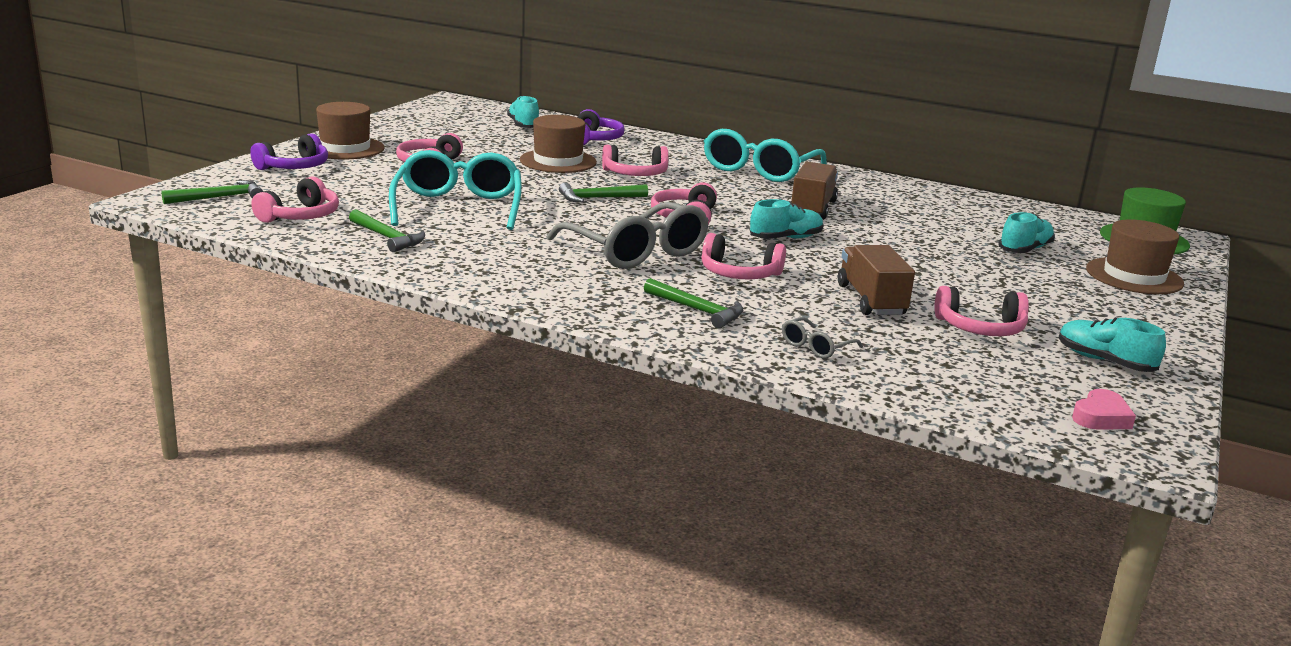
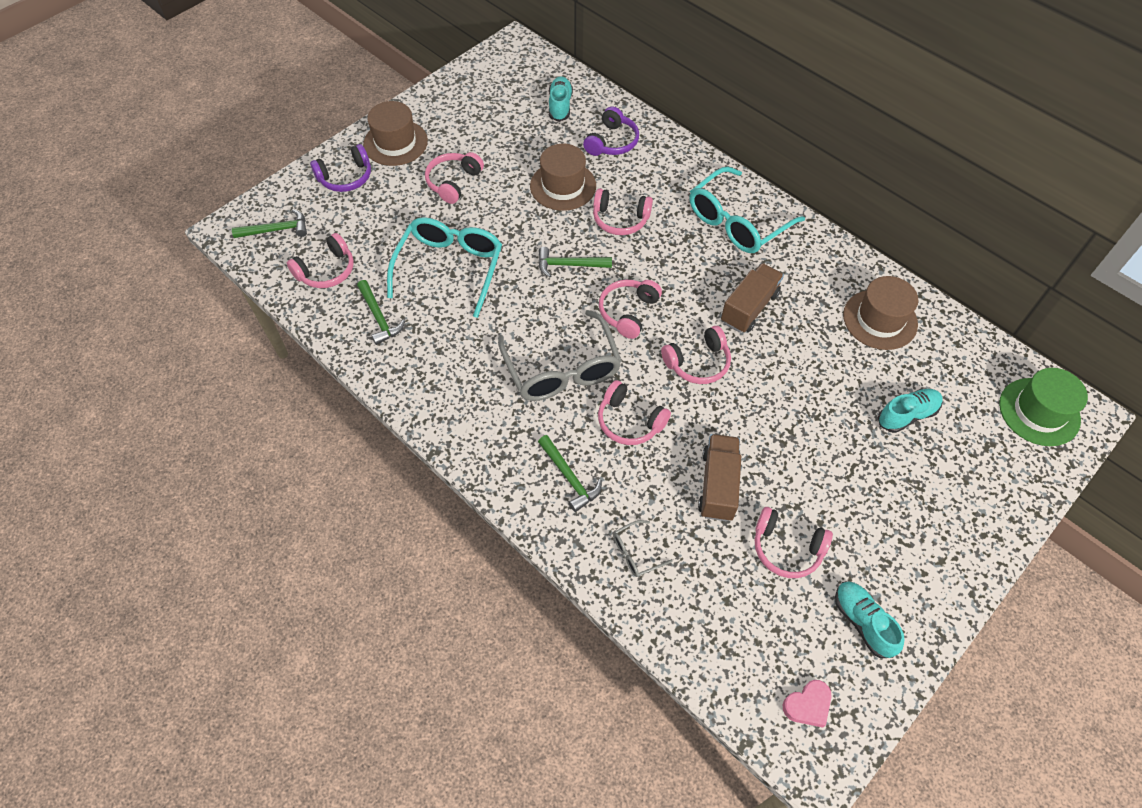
camera: 20 degrees right, 35 degrees up
(785, 238) = (698, 363): turquoise shoe -> pink headphones
(1134, 276) = (983, 481): brown hat -> brown hat (880, 319)

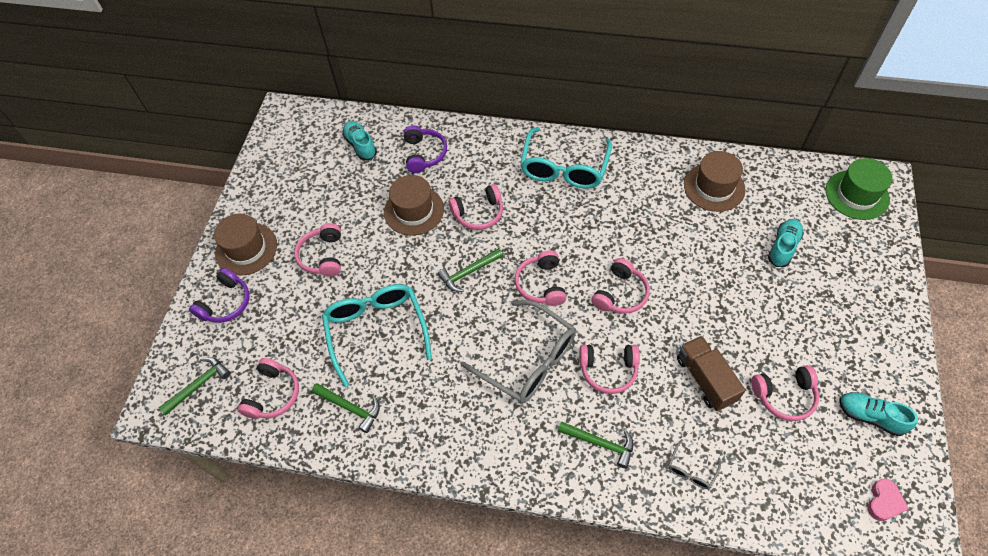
camera: 30 degrees left, 0 degrees up
(749, 308) = (623, 230): brown truck -> none

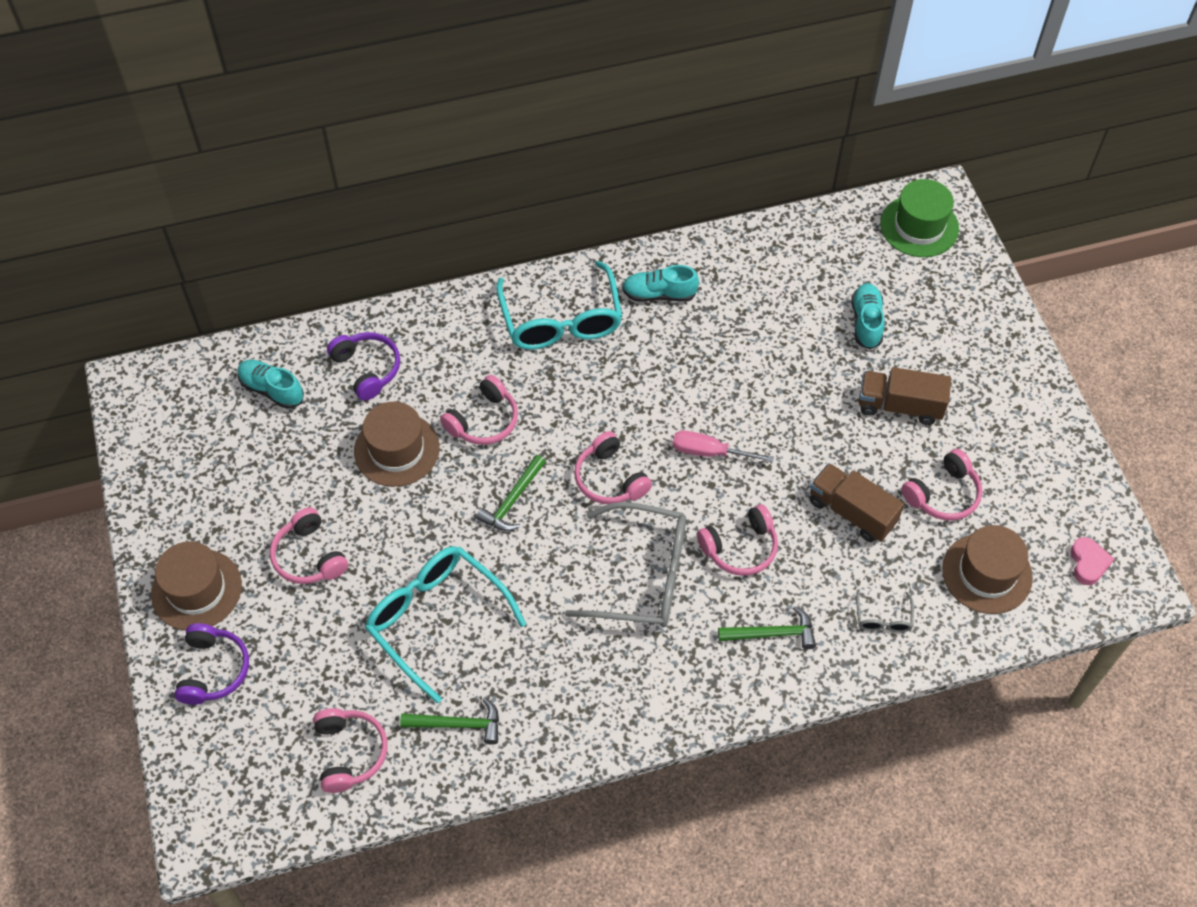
camera: 30 degrees left, 0 degrees up
(199, 385) = (243, 784): green hammer -> none
(620, 294) = (709, 452): pink headphones -> pink screwdriver
(714, 187) = (755, 277): brown hat -> brown hat (987, 573)
(780, 316) = (899, 406): none -> brown truck
(870, 416) = (1038, 479): turquoise shoe -> turquoise shoe (659, 294)

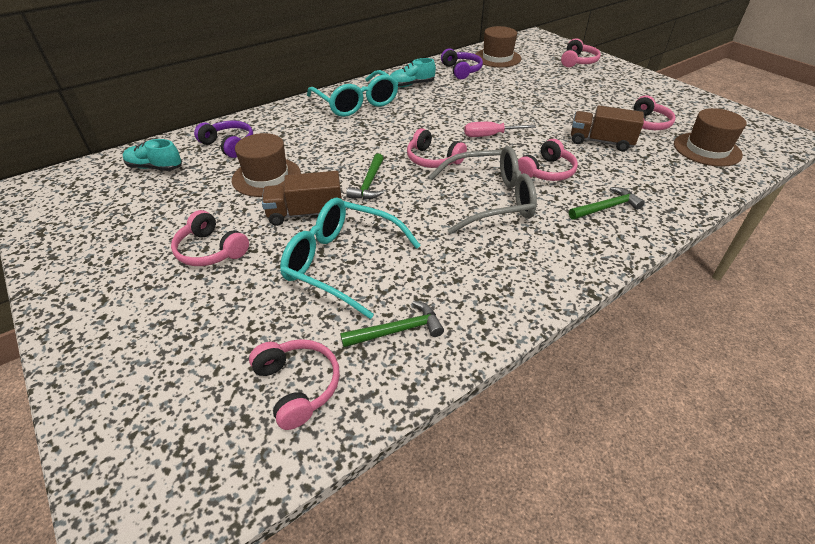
camera: 20 degrees left, 15 degrees down
(196, 590) = (102, 298): brown hat -> brown hat (497, 58)
(213, 670) = (128, 356): purple headphones -> purple headphones (461, 70)
(484, 421) = (327, 151): pink headphones -> pink headphones (577, 61)
(866, 322) = (537, 75): turquoise shoe -> none
(883, 618) = (669, 182): grey glasses -> none
(899, 406) = (585, 98): brown truck -> brown truck (305, 213)
(919, 226) = (534, 44): green hat -> none
(1088, 563) = (756, 133): pink heart -> none

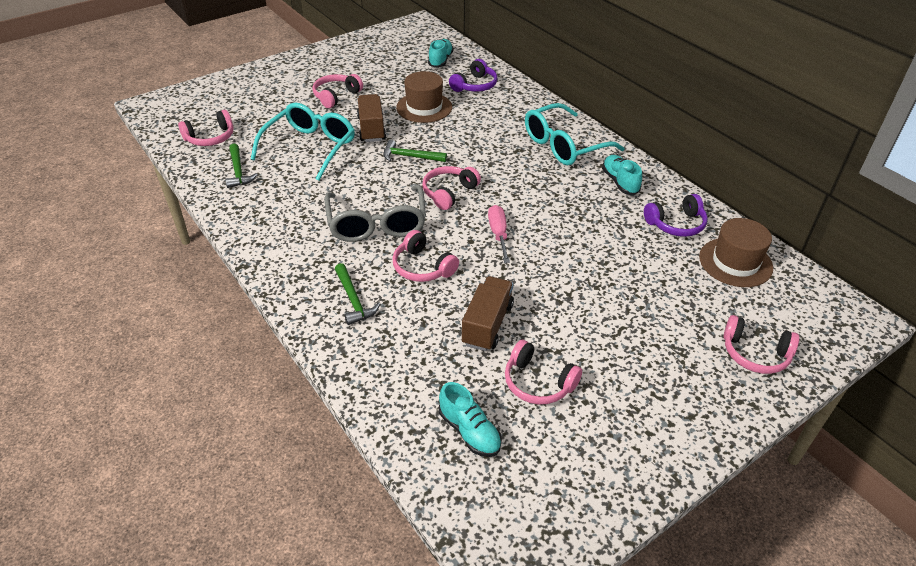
camera: 90 degrees right, 0 degrees up
(707, 149) = (469, 431): brown hat -> turquoise shoe

